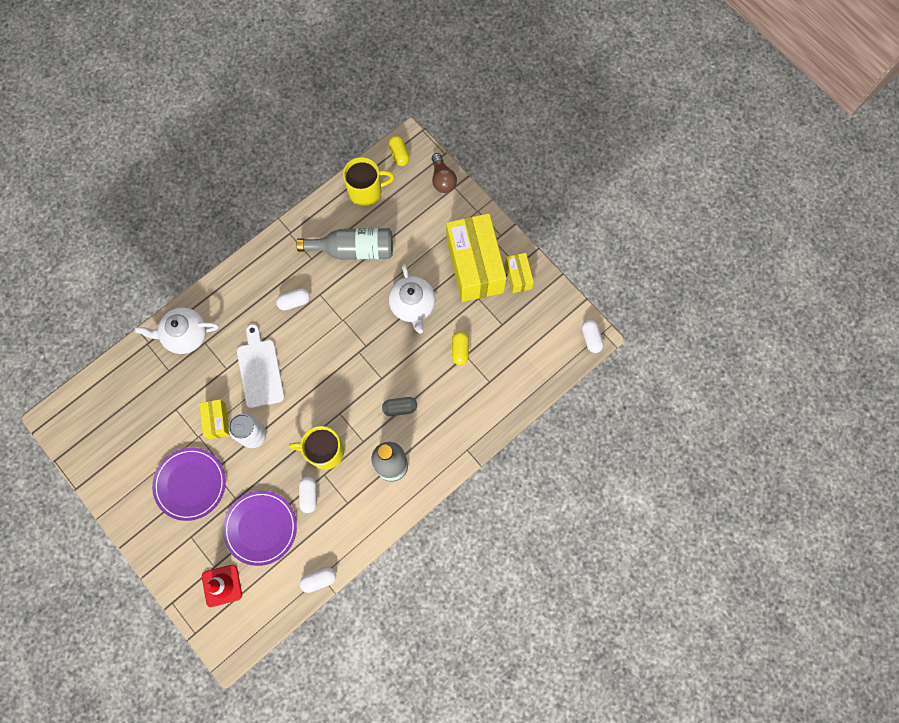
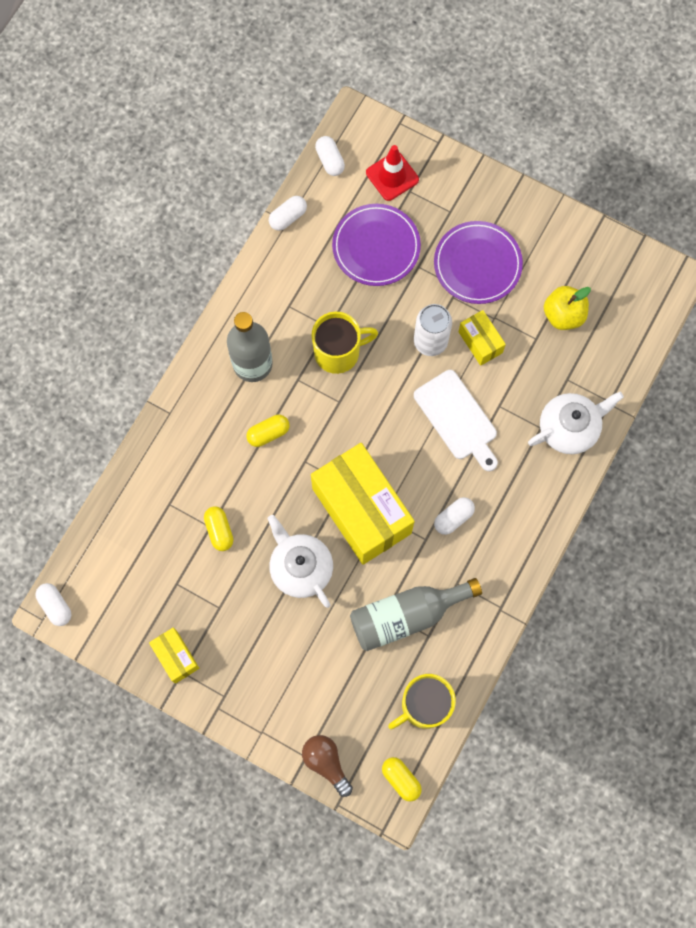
camera: 160 degrees right, 0 degrees up
(147, 420) = (563, 315): none -> yellow apple
(309, 495) = (336, 299): white capsule -> white capsule (330, 160)
(400, 408) = (268, 433): grey capsule -> yellow capsule
(474, 266) = (238, 650): yellow box -> yellow box (361, 510)

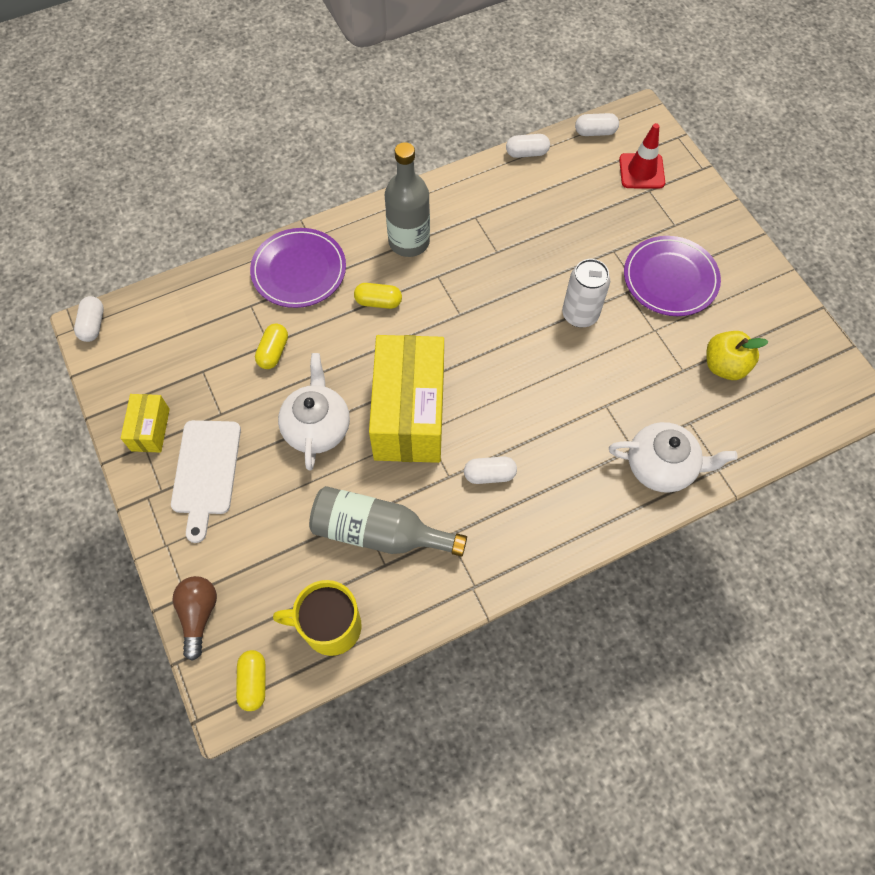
camera: 35 degrees right, 10 degrees down
(330, 160) = (595, 132): white capsule -> white capsule turned 75 degrees clockwise
(338, 352) = (490, 275): yellow mug -> none
(376, 247) = (587, 215): purple plate -> purple plate (299, 270)
(457, 418) = (557, 392): white cutting board -> white cutting board (206, 472)
(480, 342) = (626, 342): yellow box -> none

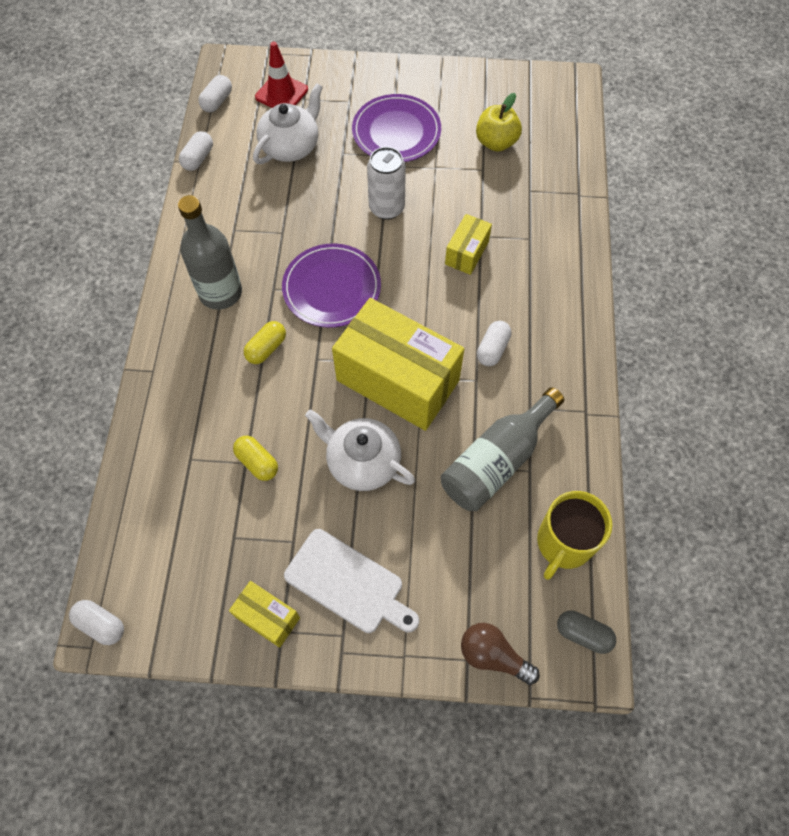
camera: 60 degrees left, 0 degrees up
(253, 682) = (583, 634): yellow capsule -> grey capsule
(299, 270) = (182, 398): purple plate -> purple plate (332, 288)
(578, 403) = (466, 253): none -> yellow box
(661, 466) = (556, 229): white teapot -> white teapot (291, 146)

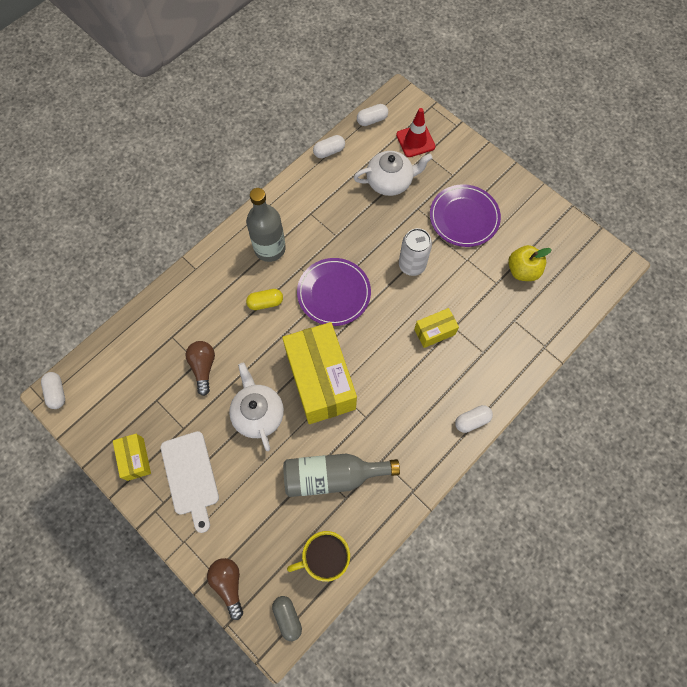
camera: 40 degrees right, 5 degrees up
(257, 462) = (203, 367): yellow capsule -> brown light bulb
(492, 349) = (393, 406): white capsule -> white capsule (472, 421)

